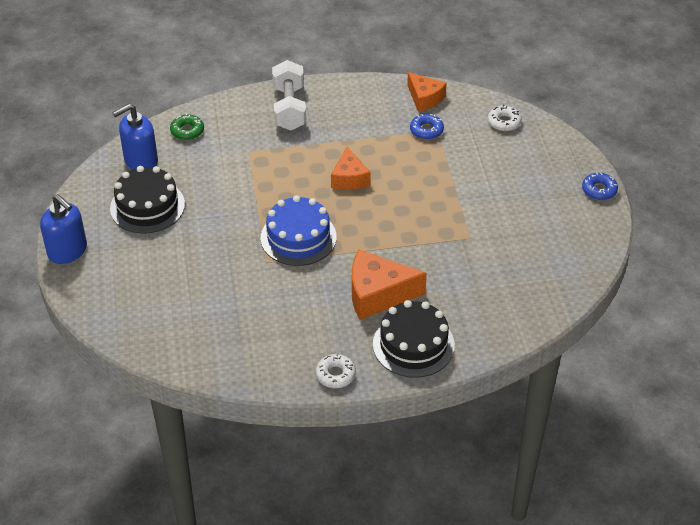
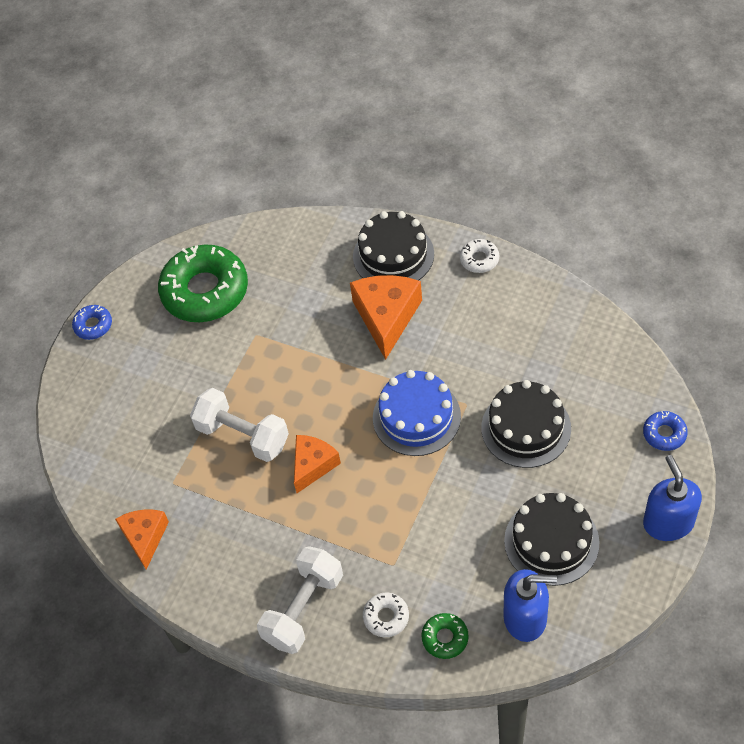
camera: 140 degrees left, 10 degrees up
(209, 265) = (526, 428): none -> black cake
(378, 294) = (386, 317): orange cheese -> orange cheese turned 120 degrees counterclockwise
(415, 174) = (243, 435): none -> white dumbbell
(426, 130) = (183, 488): blue donut -> blue donut (664, 434)
(504, 122) = (96, 456): white donut -> white donut (386, 617)
(541, 249) = (205, 291): none -> green donut

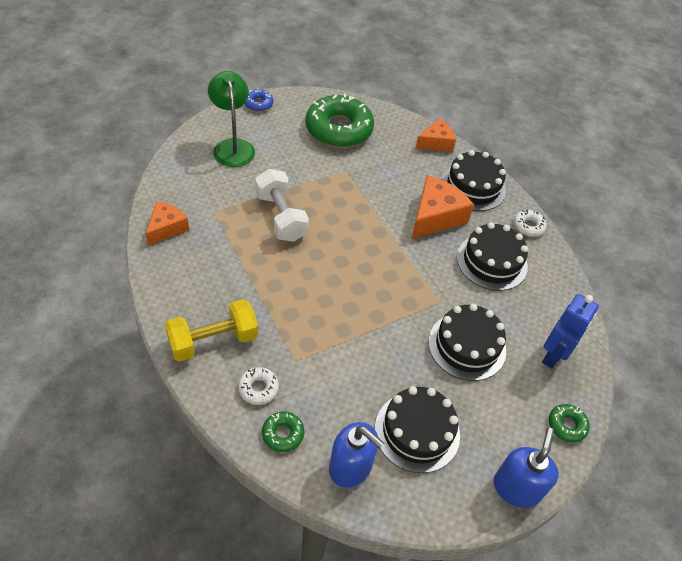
camera: 25 degrees right, 5 degrees down
(118, 396) = (232, 146): none -> green lamp
(303, 608) = (213, 341): white dumbbell -> yellow dumbbell
(313, 465) = (305, 264): orange cheese -> orange cheese (436, 143)
(416, 417) = (399, 285): blue cake -> none
(477, 324) = (491, 261): none -> black cake
(604, 376) = (553, 355): none -> blue robot
(664, 434) = (567, 425): blue donut -> green donut

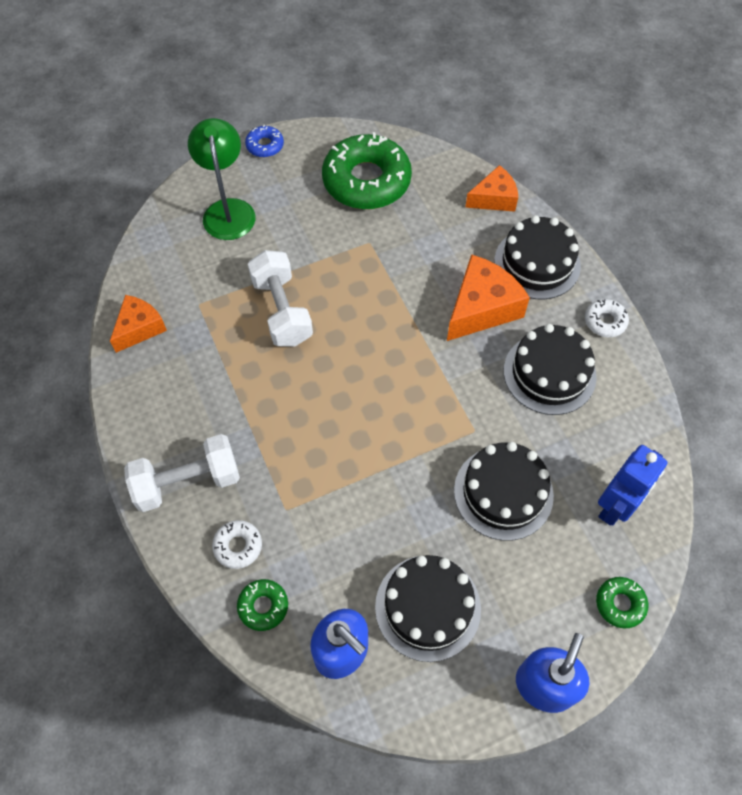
camera: 10 degrees right, 10 degrees up
(213, 341) = (187, 482): yellow dumbbell -> white dumbbell

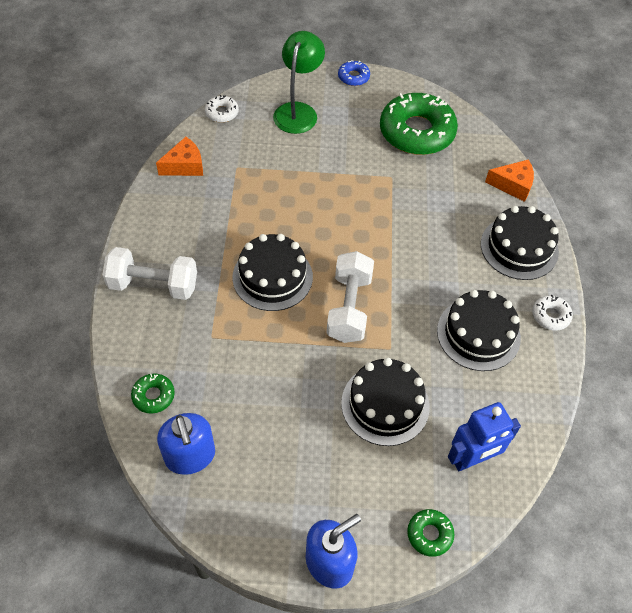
camera: 25 degrees right, 5 degrees down
(238, 546) = (161, 345): white donut -> white donut (222, 113)
(282, 311) = (294, 197): white dumbbell -> white dumbbell (349, 308)
(427, 607) = (274, 458): black cake -> black cake (272, 277)
(481, 308) = (452, 261): orange cheese -> none

